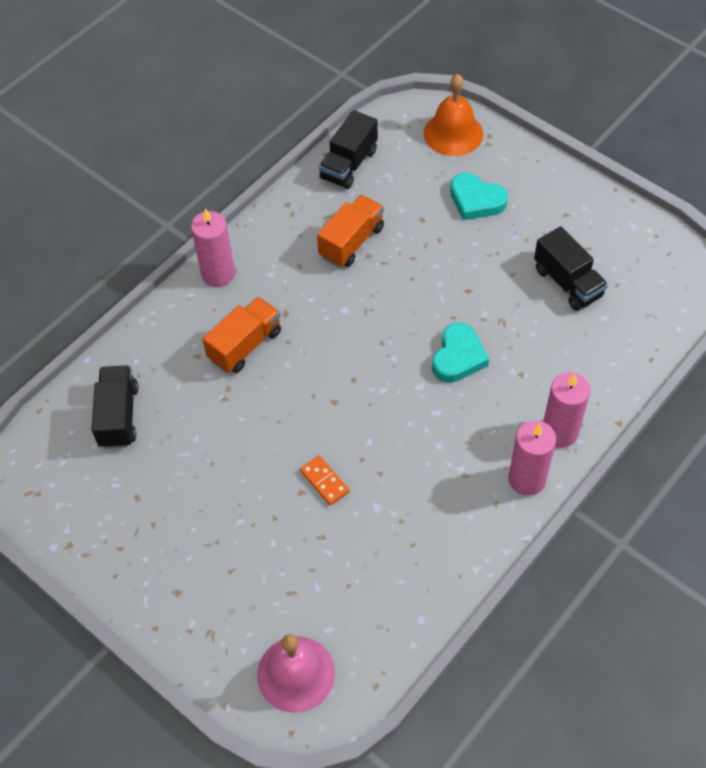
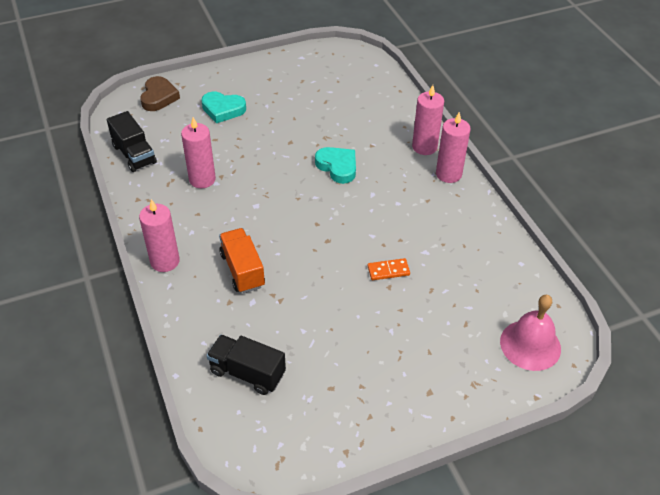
camera: 65 degrees left, 10 degrees down
(351, 242) = (202, 179): orange truck -> pink candle
(453, 133) = (159, 97): orange bell -> brown heart
(476, 200) = (223, 109): turquoise heart -> turquoise heart turned 45 degrees clockwise
(567, 282) = (320, 99): black truck -> none

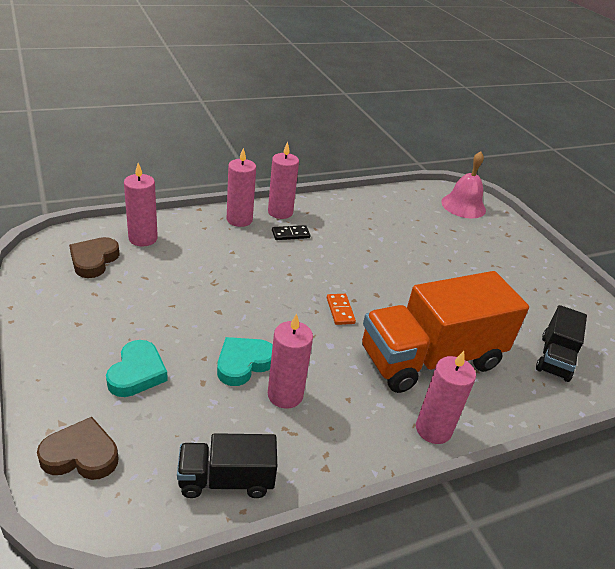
camera: 95 degrees left, 10 degrees down
(134, 154) = (226, 480): black truck -> black truck turned 150 degrees counterclockwise
(242, 270) = (430, 358): orange truck -> orange truck, size x1.95
(337, 167) = (266, 278): turquoise heart -> turquoise heart (243, 363)
(341, 74) = (94, 260): none -> brown heart
(376, 94) = (143, 238): none -> pink candle
(388, 270) = (408, 261): orange domino -> orange domino (340, 310)
(411, 182) = (290, 234): none -> black domino

